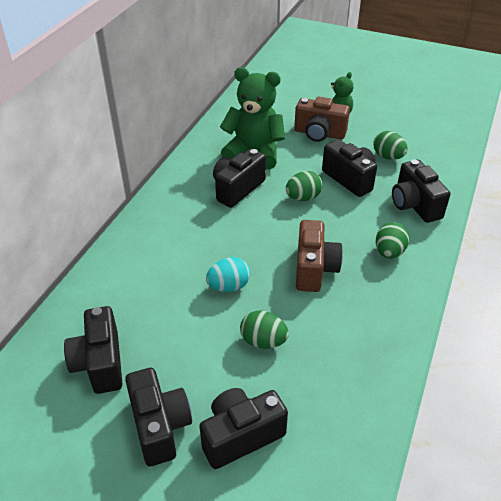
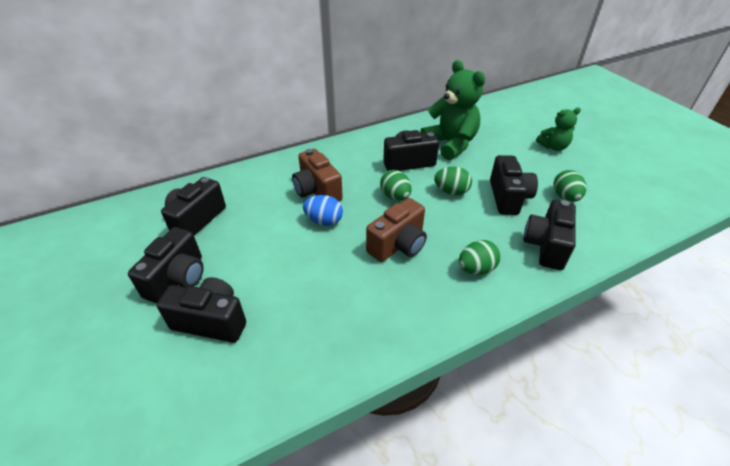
camera: 40 degrees right, 0 degrees up
(229, 286) = (324, 221): turquoise egg -> blue egg
(263, 341) = (301, 270): green egg -> green egg (395, 196)
(319, 134) = (520, 154): brown camera -> brown camera (317, 191)

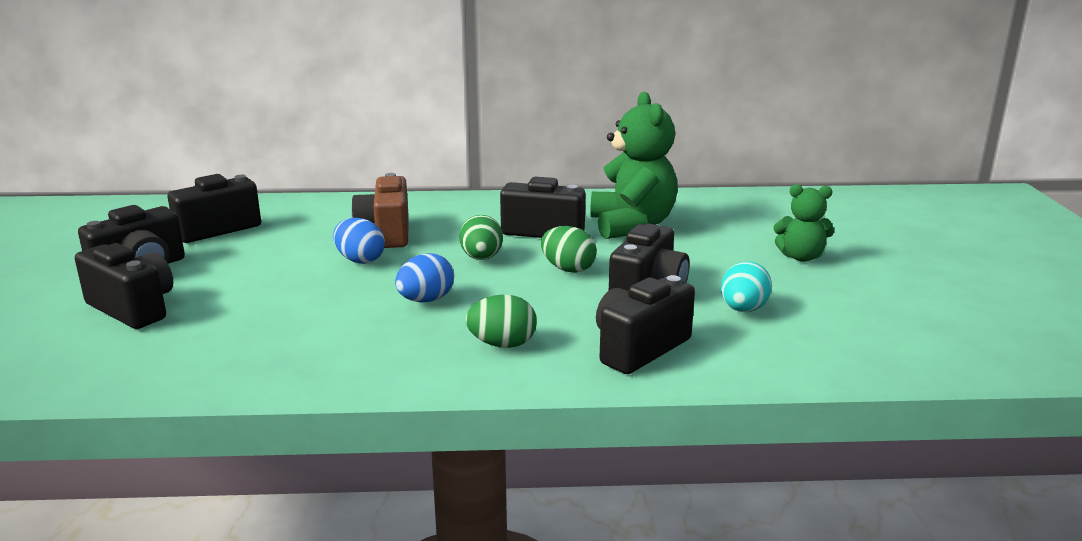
camera: 25 degrees right, 20 degrees down
(398, 245) = (426, 300): brown camera -> blue egg
(565, 197) = (743, 310): green egg -> turquoise egg

